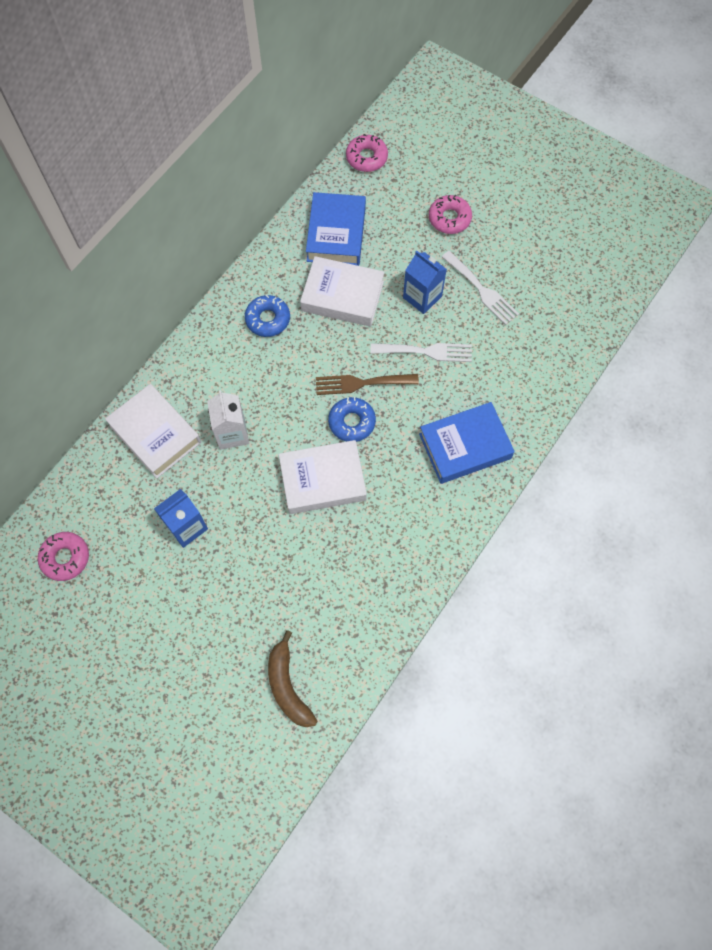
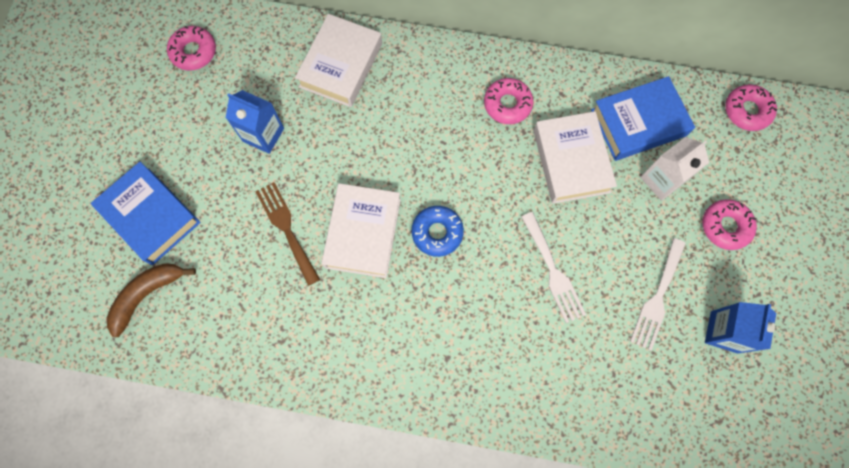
camera: 65 degrees right, 5 degrees up
(232, 433) = (372, 129): white carton -> white carton (662, 180)
(268, 319) = (507, 104): blue donut -> pink donut
(322, 480) = (363, 233): white book -> white book turned 45 degrees clockwise
(361, 383) = (484, 222): brown fork -> brown fork (286, 228)
(422, 297) = (614, 239): blue carton -> blue carton (724, 332)
(465, 446) = (465, 357): blue book -> blue book (150, 216)

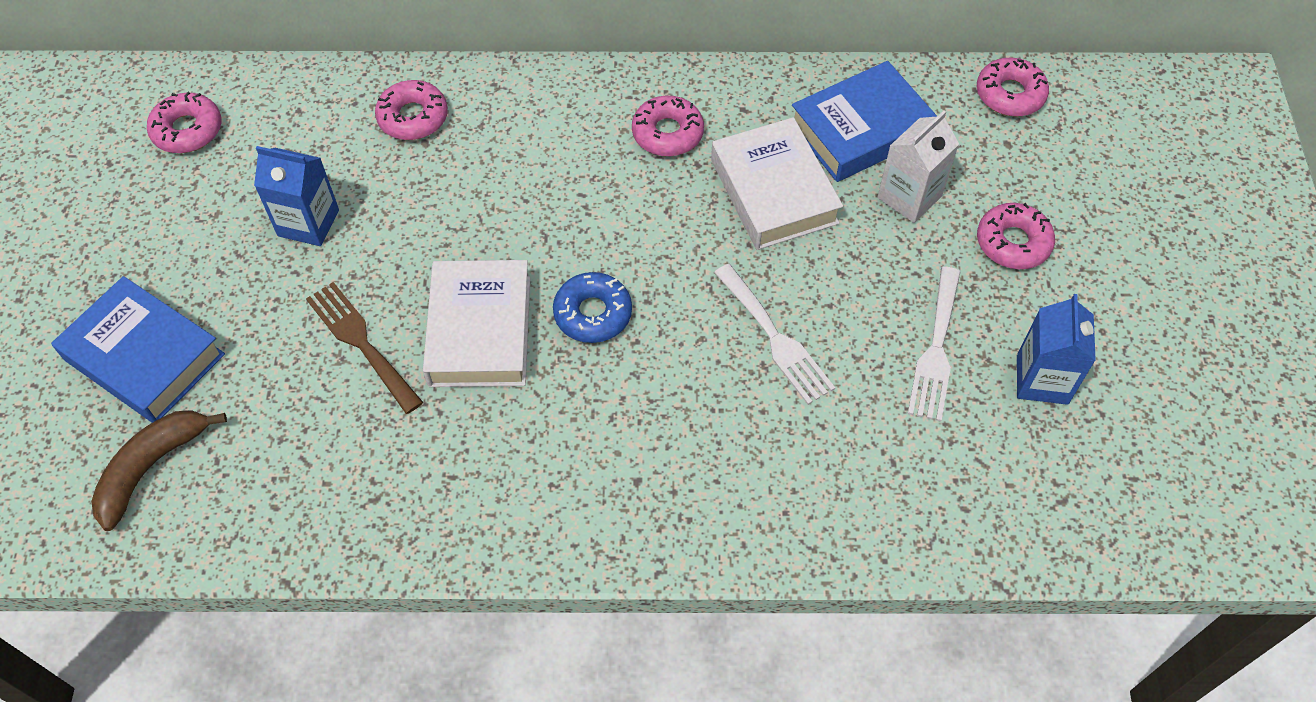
camera: 10 degrees left, 15 degrees down
(340, 65) = (413, 117): white book -> pink donut

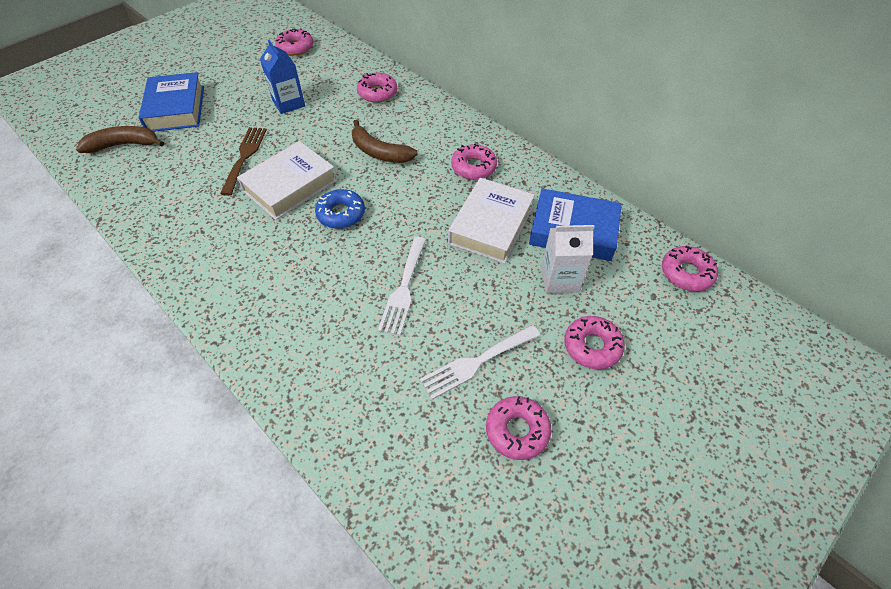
camera: 45 degrees right, 5 degrees down
(530, 199) = (379, 152): none -> brown banana
(1042, 379) = (517, 430): blue carton -> pink donut

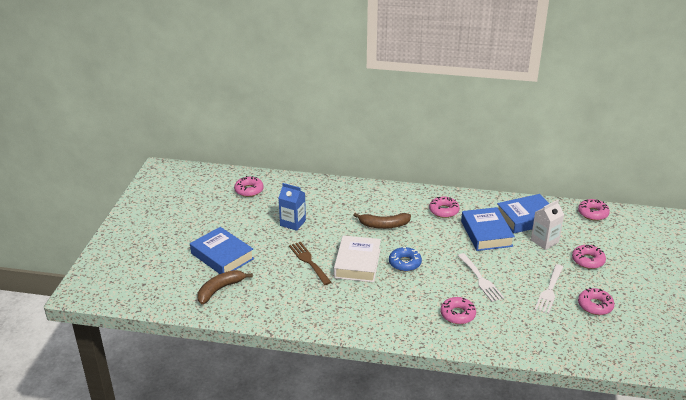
camera: 35 degrees left, 20 degrees down
(377, 93) = (339, 195): pink donut -> pink donut (457, 314)
(491, 226) = (486, 233): white book -> blue book

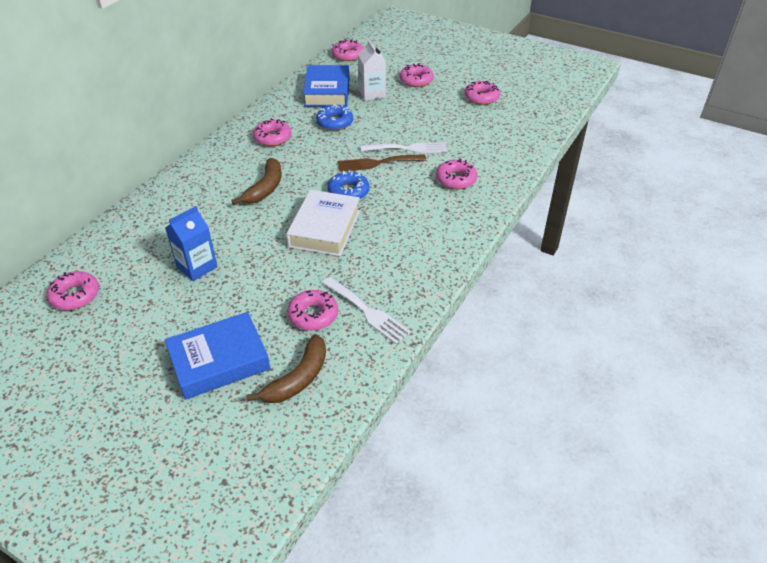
camera: 70 degrees left, 10 degrees up
(220, 289) = (298, 378): brown banana -> brown banana turned 120 degrees counterclockwise
(273, 281) = (313, 315): none -> pink donut
(308, 261) = (293, 271): brown fork -> brown fork (377, 163)
(357, 263) = (325, 228): white book -> white book turned 75 degrees clockwise
(486, 233) = (335, 122): blue book -> blue donut
(549, 291) = (448, 114): white fork -> white fork (367, 312)

